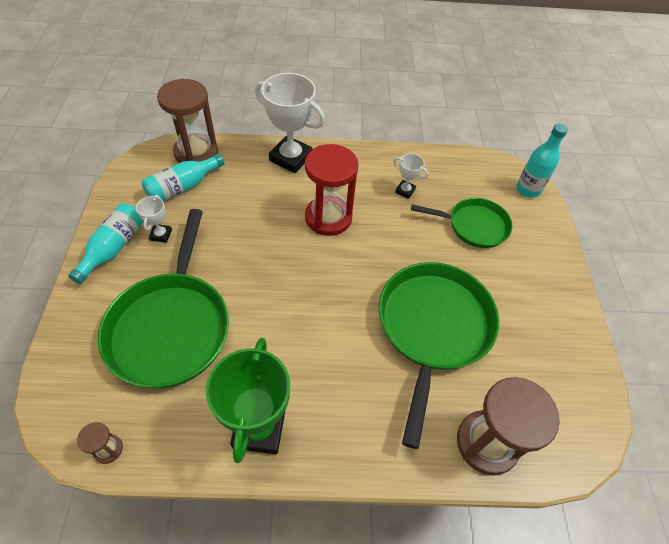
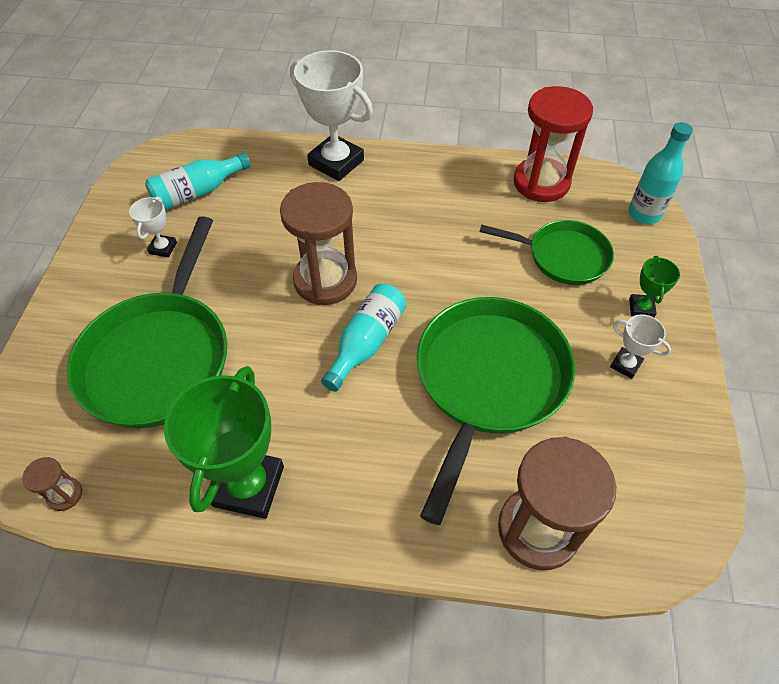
camera: 10 degrees right, 0 degrees up
(114, 248) = (104, 261): turquoise bottle -> turquoise bottle (366, 343)
(196, 152) = (220, 152): brown hourglass -> brown hourglass (325, 280)
(328, 218) = (373, 237): red hourglass -> red hourglass (541, 183)
(405, 191) = (478, 208): white trophy -> white trophy (625, 365)
(536, 263) = (641, 308): none -> green trophy

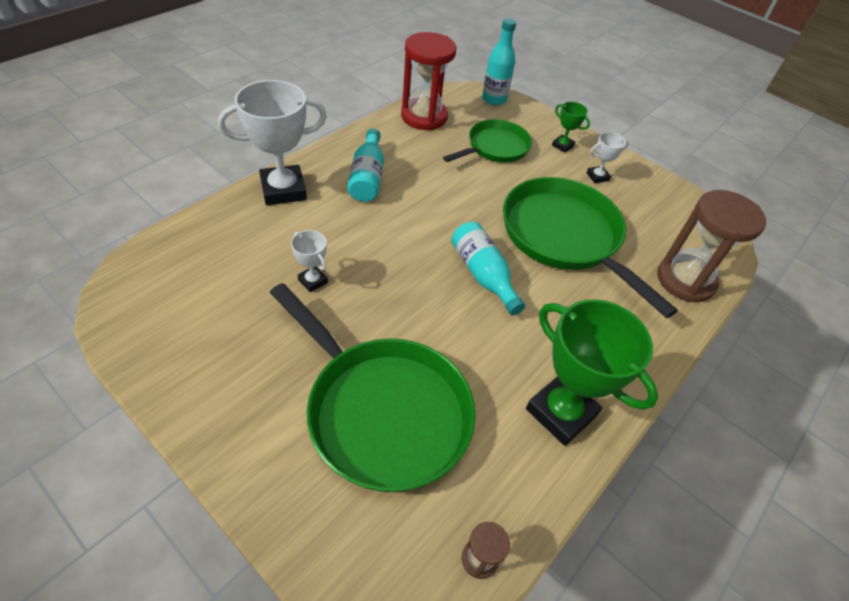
camera: 60 degrees left, 5 degrees down
(163, 248) = (251, 346): white trophy -> white trophy (313, 281)
(197, 192) = (209, 288): turquoise bottle -> turquoise bottle (367, 177)
(325, 280) = (402, 264): brown hourglass -> none

